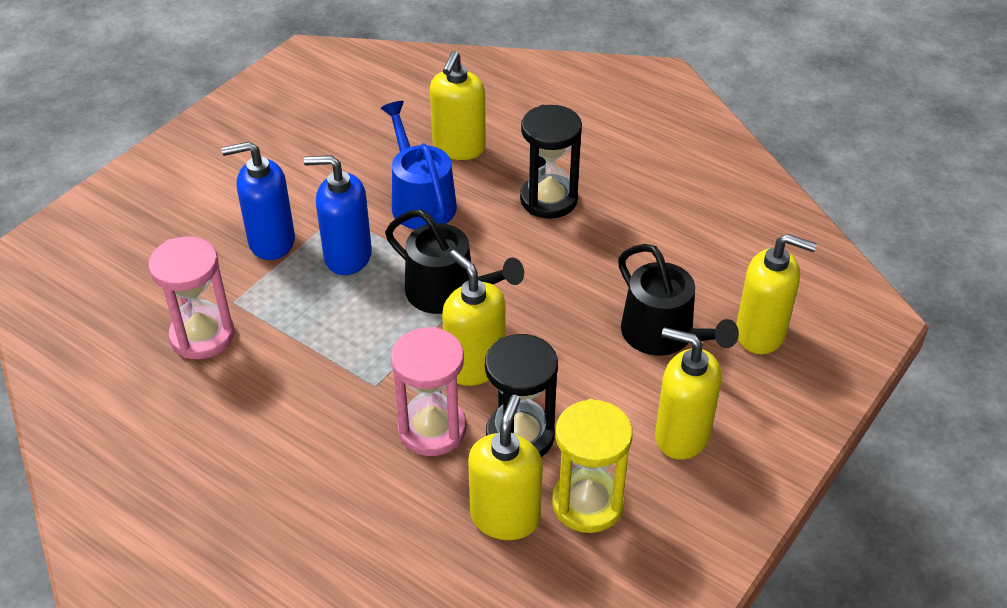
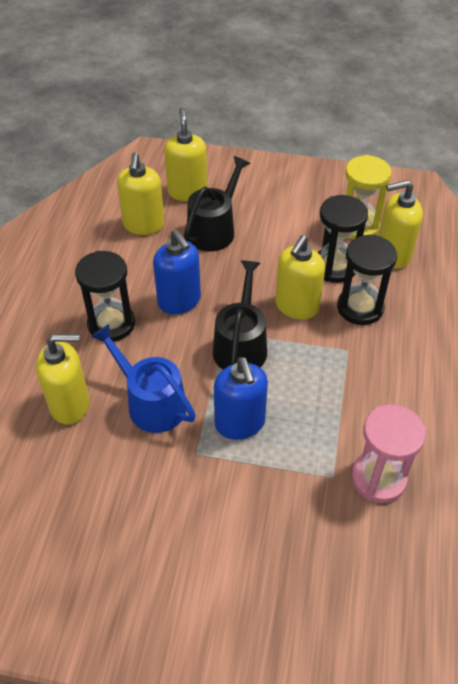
camera: 115 degrees left, 5 degrees up
(271, 242) = (254, 487): blue soap dispenser -> blue soap dispenser (179, 301)
(420, 201) = (151, 403): blue watering can -> blue watering can turned 90 degrees clockwise
(432, 429) = (360, 307): pink hourglass -> black hourglass
(681, 435) = (286, 204): yellow soap dispenser -> yellow soap dispenser (144, 225)

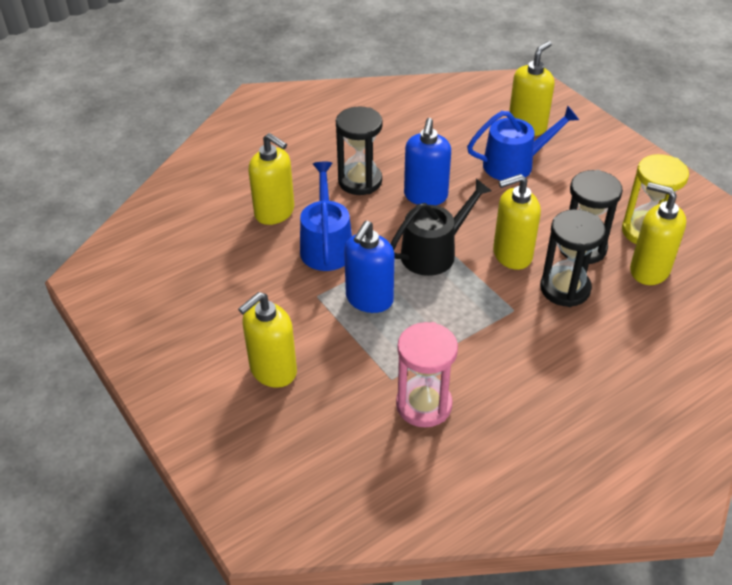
camera: 45 degrees right, 5 degrees down
(144, 225) = (463, 131): yellow soap dispenser -> yellow soap dispenser (273, 370)
(214, 230) = (514, 164): black watering can -> blue watering can

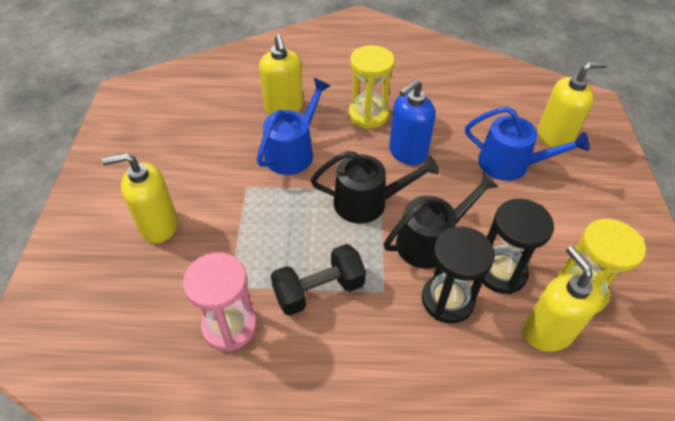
camera: 35 degrees right, 5 degrees up
(360, 181) = (368, 115): black hourglass -> yellow hourglass
(369, 299) = (280, 212): blue soap dispenser -> none
(465, 338) = (319, 290): none -> black dumbbell
(512, 255) = (430, 241): yellow soap dispenser -> black watering can

